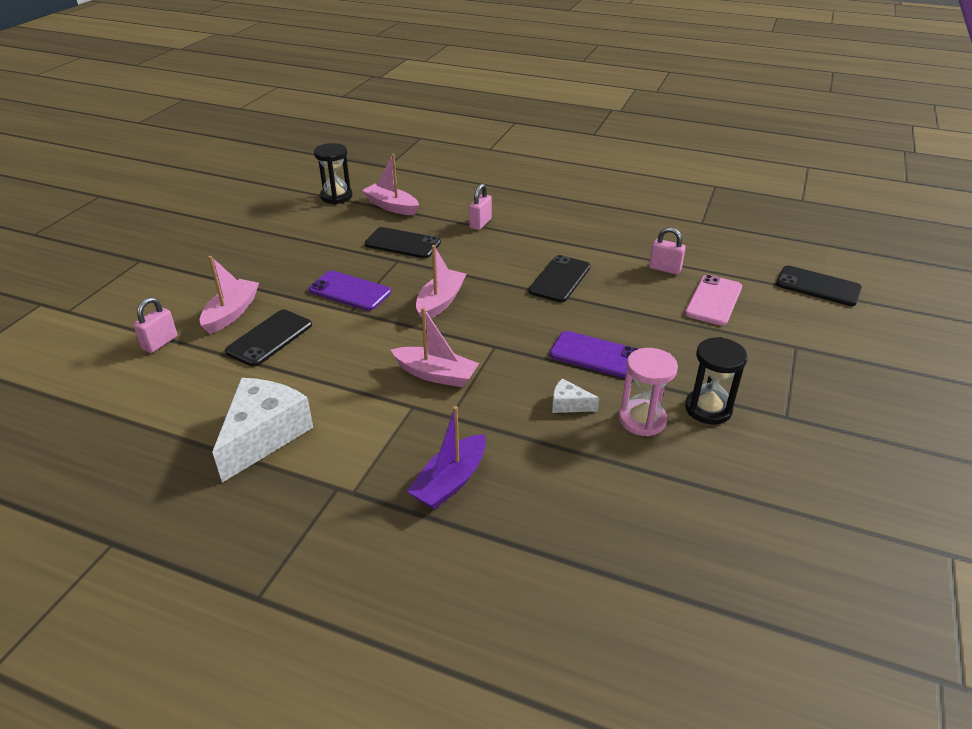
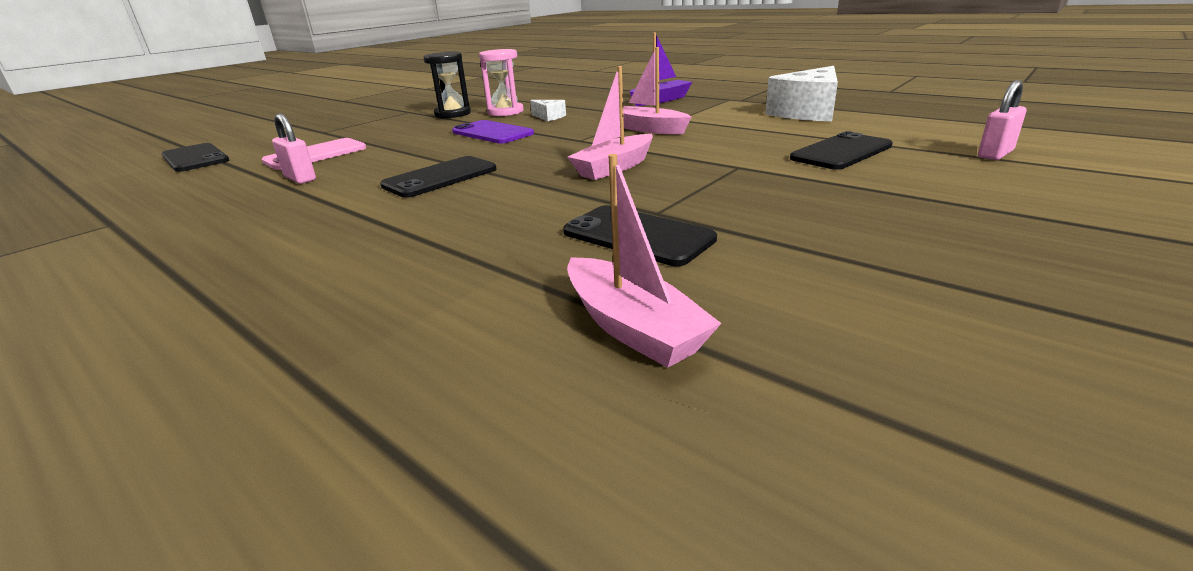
camera: 160 degrees left, 10 degrees down
(231, 313) = (920, 172): pink boat -> none
(336, 196) = (819, 398): black hourglass -> none
(350, 291) = (741, 182): purple phone -> none
(480, 224) = (456, 257): pink padlock -> none

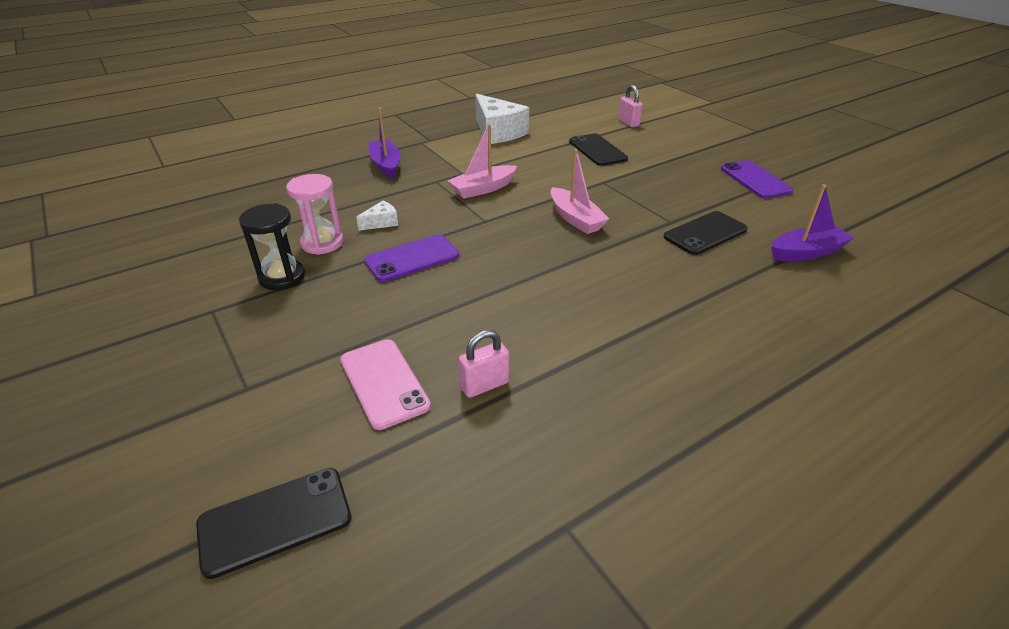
camera: 75 degrees left, 10 degrees up
(440, 177) = (546, 295): black phone -> none
(632, 327) = (806, 252): pink boat -> purple boat
(930, 264) = (755, 180): none -> purple phone

